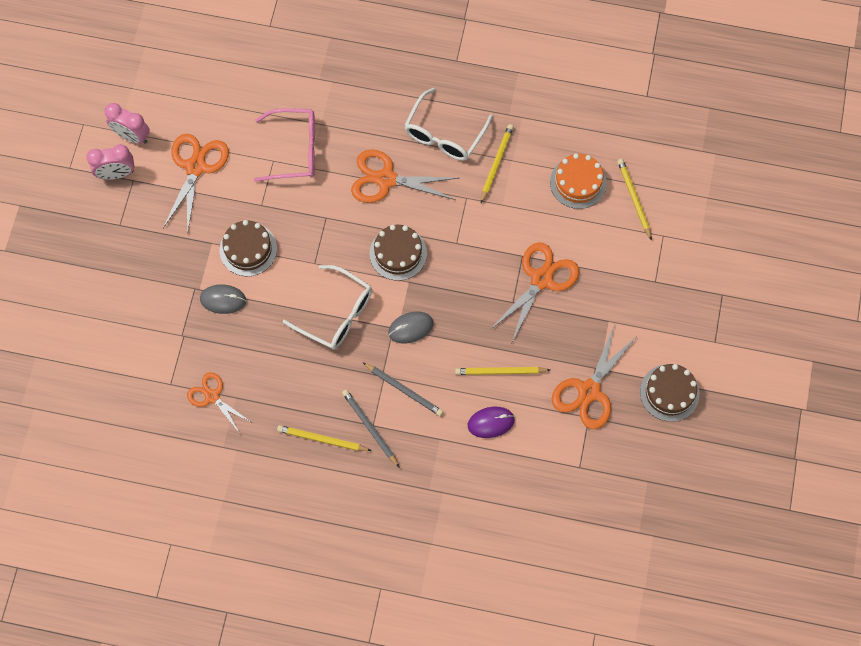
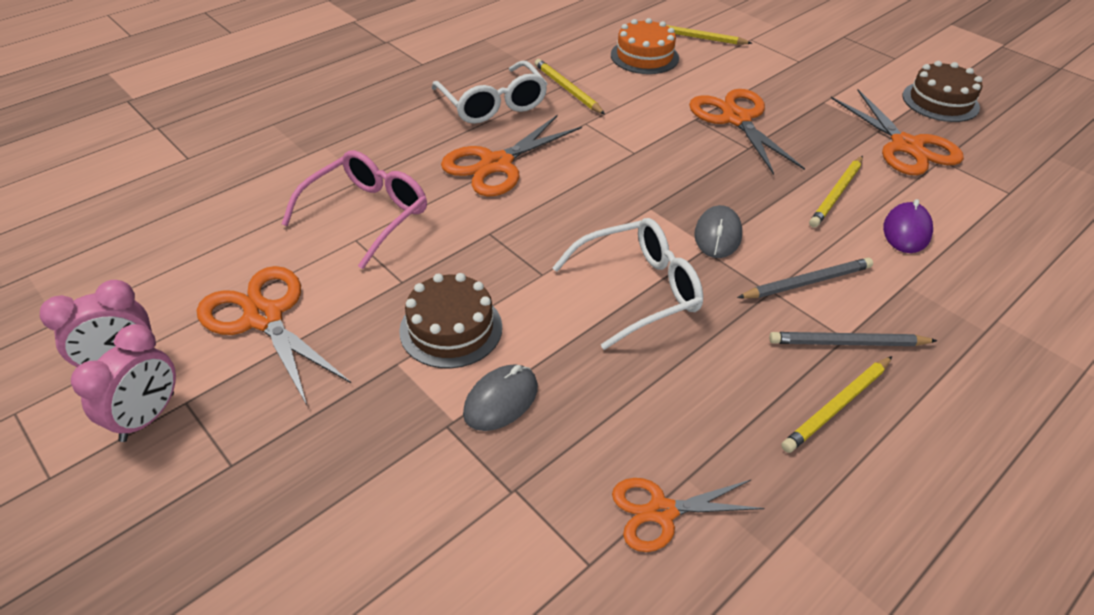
camera: 55 degrees left, 25 degrees down
(398, 253) = (603, 199): brown cake -> none

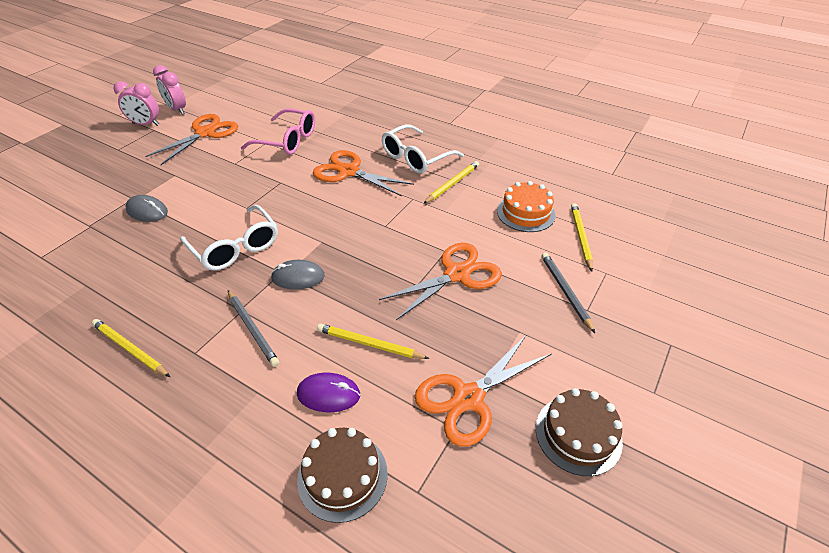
camera: 75 degrees right, 0 degrees up
(451, 328) = (199, 185): brown cake -> brown cake (342, 475)
(662, 512) = (65, 277): orange scissors -> none
(848, 343) = (189, 354): grey pencil -> grey pencil (565, 292)

